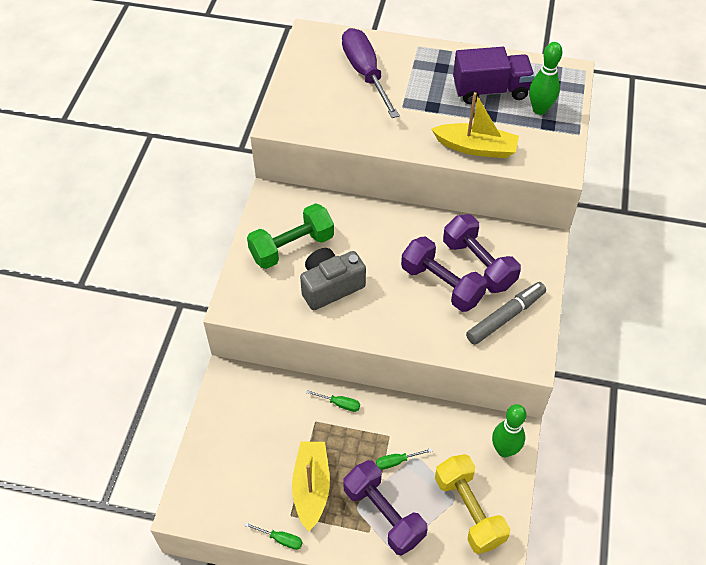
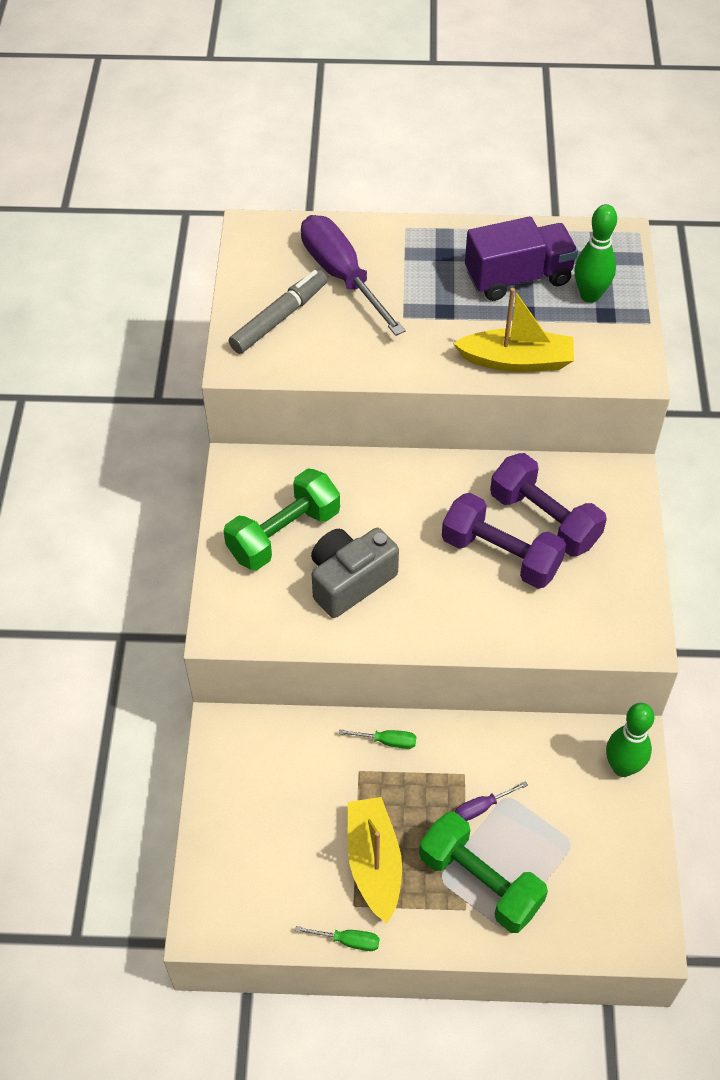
camera: 10 degrees left, 0 degrees up
(383, 514) = (480, 882): purple dumbbell -> green dumbbell
(396, 461) = (482, 807): green screwdriver -> purple screwdriver
(469, 510) = (592, 857): yellow dumbbell -> none
(505, 317) = (595, 586): grey marker -> grey marker (279, 318)

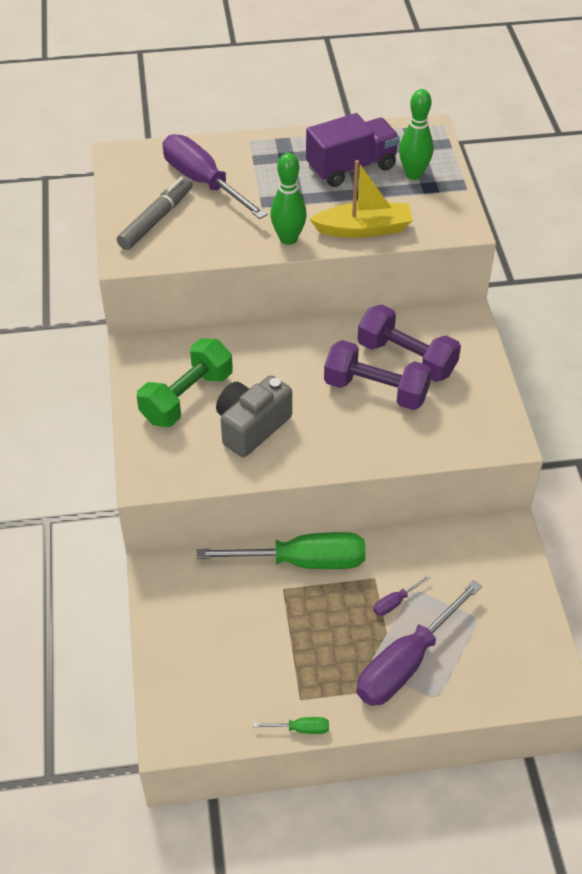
camera: 10 degrees left, 5 degrees down
(374, 862) = (311, 661): yellow boat -> none
(387, 741) = (303, 561): green screwdriver -> green screwdriver, size x2.45
(480, 882) = (406, 663): green dumbbell -> purple screwdriver
(622, 767) = (507, 553): green bowling pin -> green bowling pin (288, 239)

